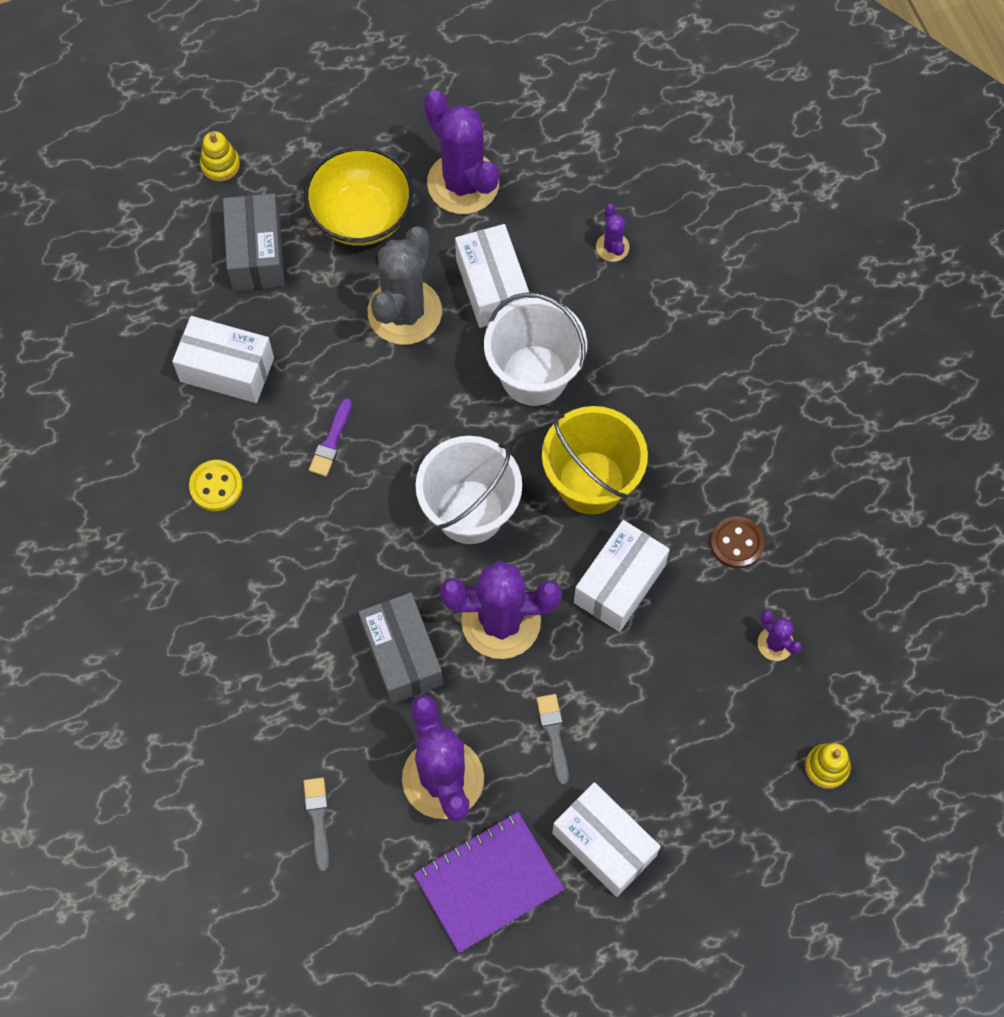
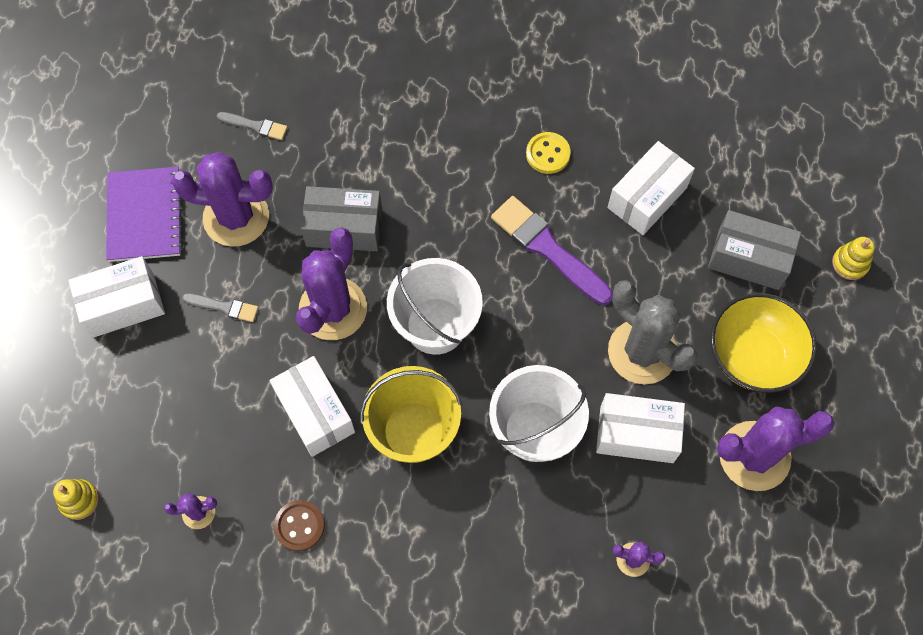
camera: 115 degrees right, 0 degrees up
(331, 441) = (547, 248): purple brush -> purple brush, size x1.95

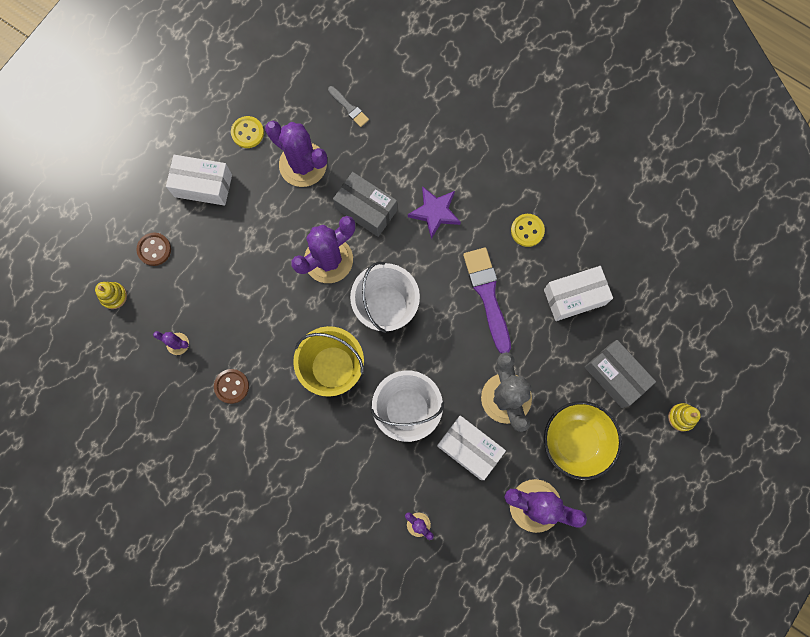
camera: 30 degrees right, 10 degrees up
(102, 414) = (154, 249): none -> brown button
(145, 216) = (247, 133): purple notebook -> yellow button
(224, 307) = (263, 221): grey brush -> none
(315, 412) = (280, 321): white box -> none
(429, 189) = (435, 212): none -> purple star

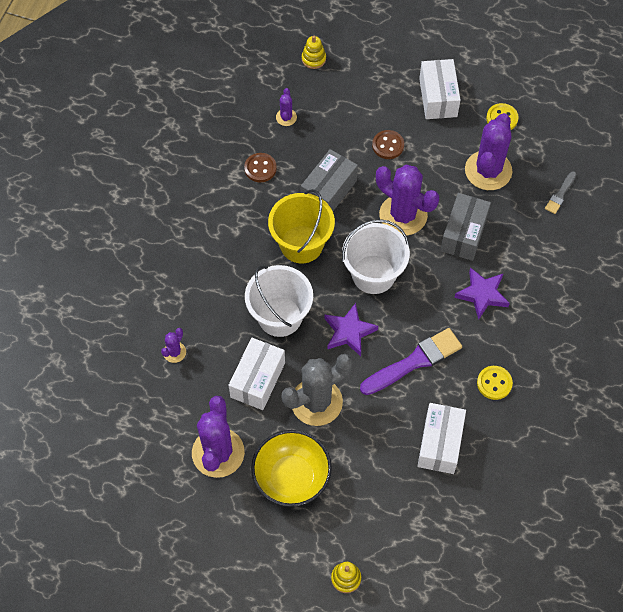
camera: 75 degrees right, 15 degrees down
(154, 249) = (365, 77): brown button -> brown button (388, 145)
(441, 347) = (349, 332): none -> purple star
(574, 297) = (440, 444): white box -> white box turned 45 degrees clockwise
(615, 376) = (369, 502): grey box -> grey box (328, 191)

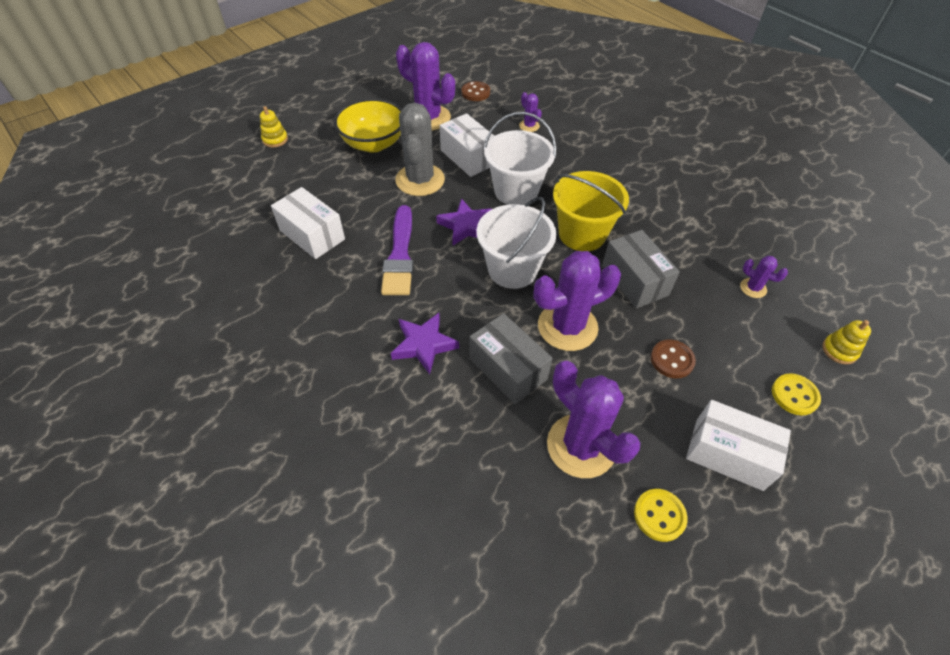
camera: 120 degrees right, 10 degrees down
(260, 168) = (691, 242): brown button -> brown button (475, 92)
(494, 383) = (326, 301): yellow button -> yellow button (794, 395)
(560, 194) = (495, 512): grey brush -> none

